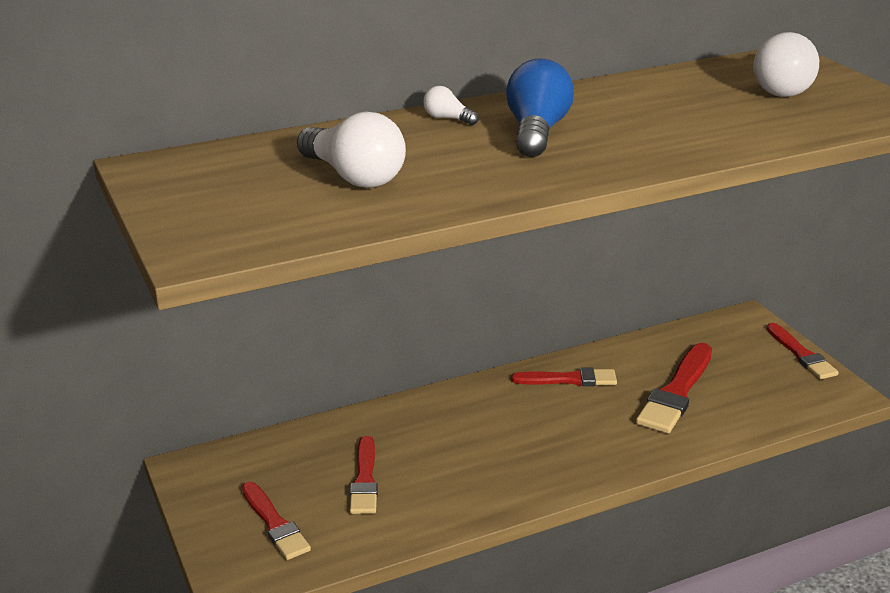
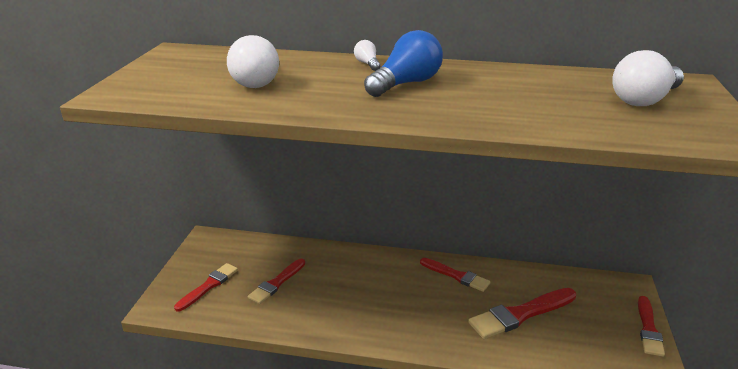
camera: 35 degrees right, 0 degrees up
(275, 524) = (208, 286): red brush -> red brush turned 150 degrees counterclockwise

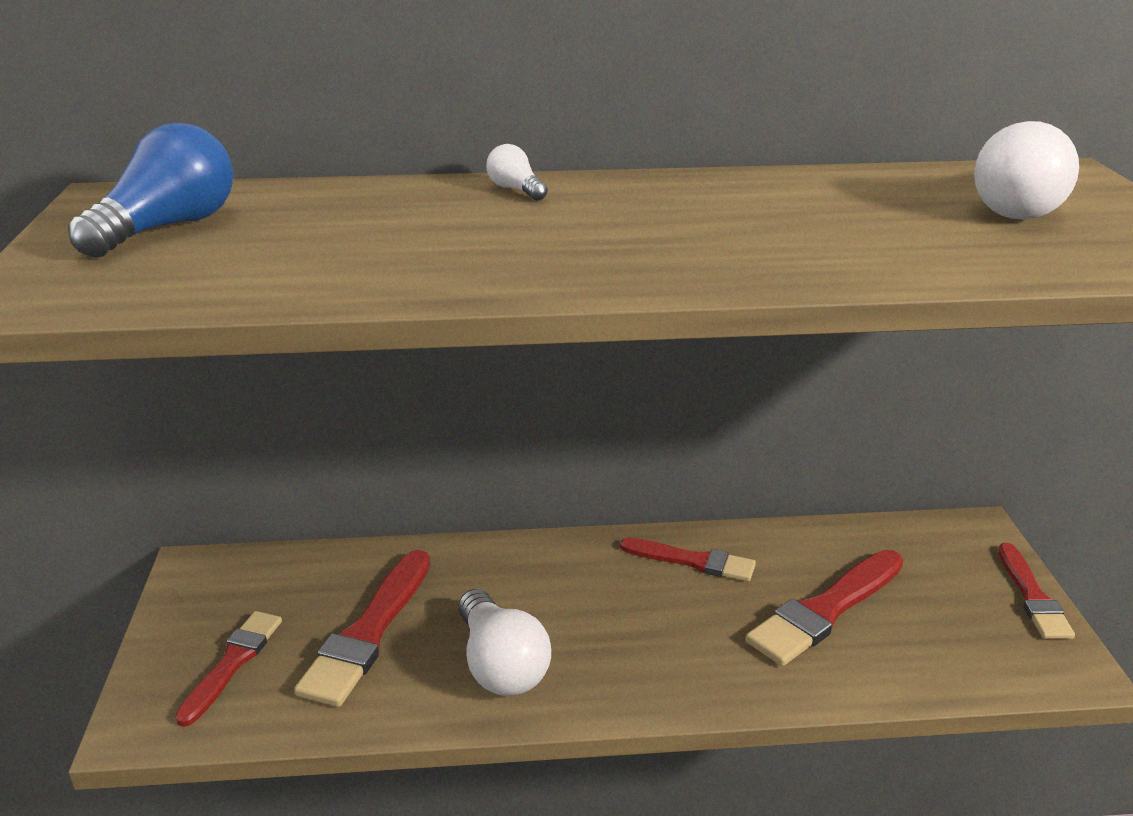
camera: 15 degrees left, 0 degrees up
(255, 80) = (318, 240): white light bulb -> white light bulb (500, 665)
(276, 283) = (368, 633): red brush -> red brush, size x1.52
(406, 84) = (611, 219): blue light bulb -> blue light bulb (168, 227)

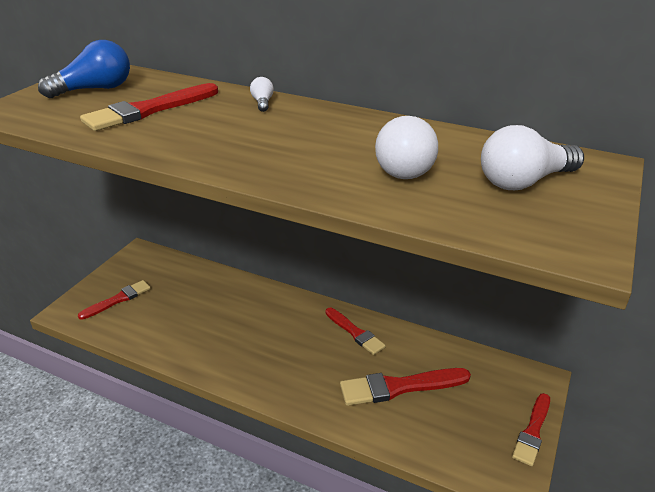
camera: 30 degrees right, 5 degrees up
(368, 633) = (179, 308): red brush -> red brush (148, 110)
(500, 665) = (218, 346): white light bulb -> white light bulb (404, 166)

